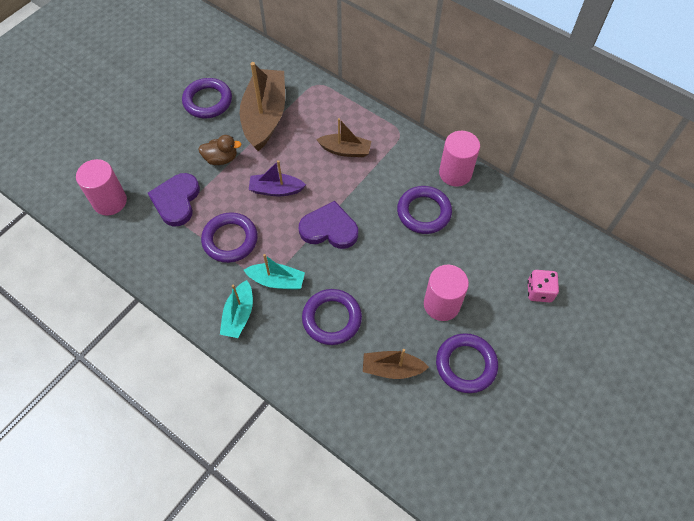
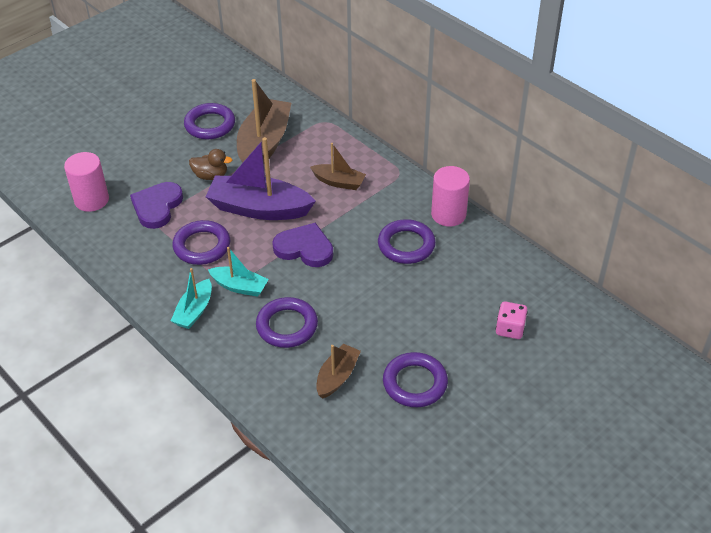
camera: 10 degrees right, 15 degrees down
(276, 190) = (259, 208): purple boat -> purple boat, size x1.85
(392, 369) = (337, 376): brown boat -> brown boat turned 105 degrees clockwise
(441, 304) = (403, 327): pink cylinder -> none

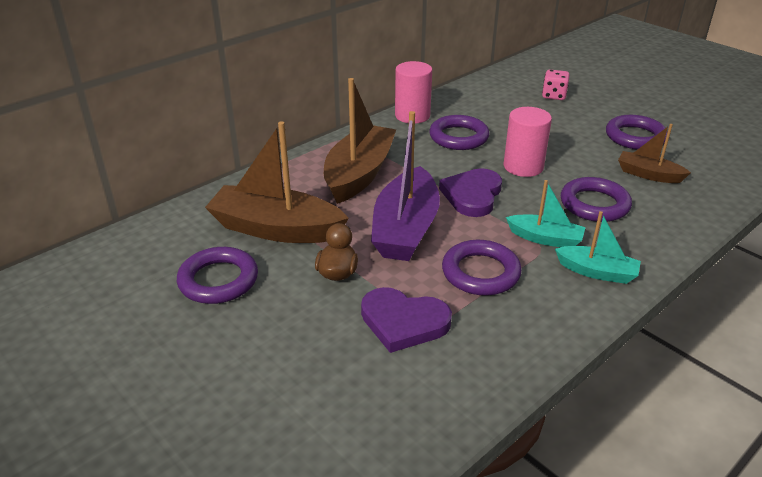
camera: 90 degrees left, 10 degrees down
(91, 200) = (387, 404): pink cylinder -> pink cylinder (523, 167)
(239, 286) = (545, 238): turquoise boat -> turquoise boat turned 90 degrees clockwise
(339, 182) = (359, 174): brown boat -> brown boat, size x1.85

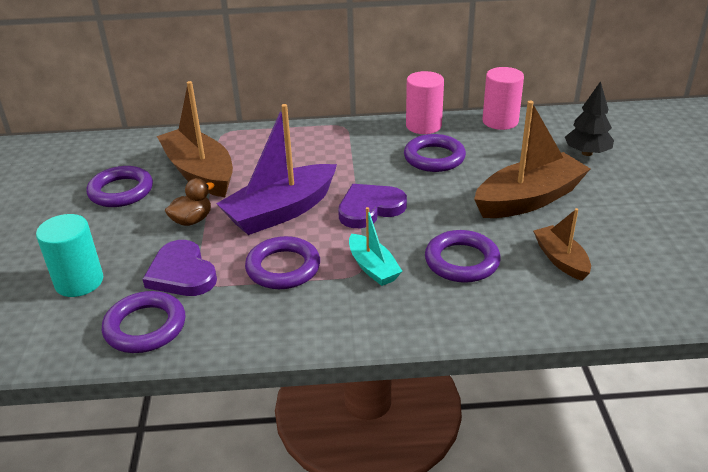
camera: 40 degrees right, 0 degrees up
(315, 383) = (79, 282): none -> turquoise cylinder
(359, 174) = (311, 157): brown boat -> brown boat (529, 199)
(523, 167) = (450, 203): pink cylinder -> pink cylinder (500, 121)
(554, 96) = (587, 153): pink dice -> black tree
(597, 272) = (371, 313): turquoise boat -> none
(635, 137) = (608, 221): purple ring -> purple ring (145, 327)

